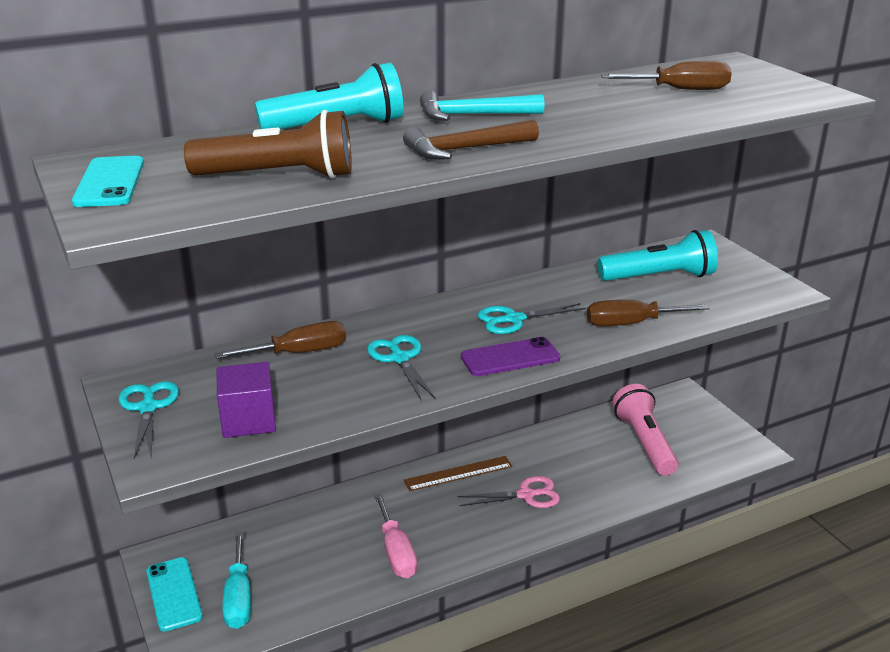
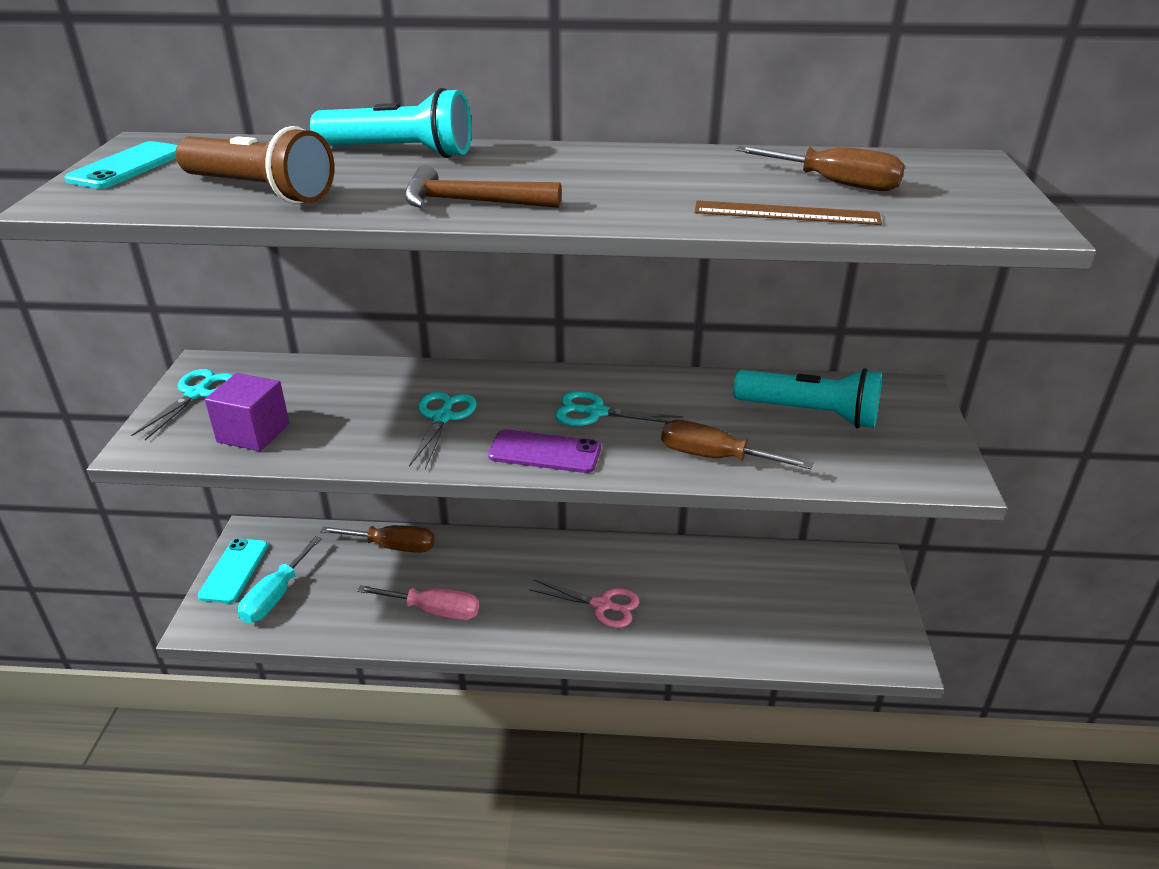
camera: 30 degrees right, 5 degrees up
(299, 353) = (365, 383): brown screwdriver -> brown screwdriver (393, 546)
(396, 552) = (434, 611): pink screwdriver -> pink screwdriver turned 90 degrees counterclockwise
(458, 473) = (557, 557): brown ruler -> brown ruler (786, 213)
(473, 115) = (546, 167): turquoise hammer -> none
(644, 442) = (777, 598): pink flashlight -> none

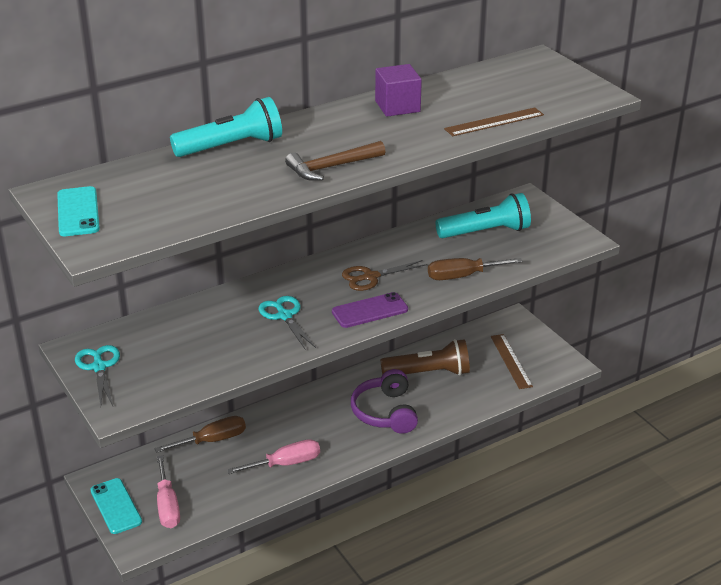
camera: 35 degrees left, 0 degrees up
(253, 433) = (178, 373): purple cube -> purple cube (397, 106)
(260, 191) = (200, 200): brown flashlight -> brown flashlight (428, 373)
(276, 596) = (167, 506): turquoise screwdriver -> pink screwdriver
(595, 412) = (370, 277): turquoise scissors -> brown scissors
(602, 605) = (385, 412): pink scissors -> purple headphones
(820, 615) = (511, 361): none -> brown ruler
(835, 183) = (493, 94): brown screwdriver -> none

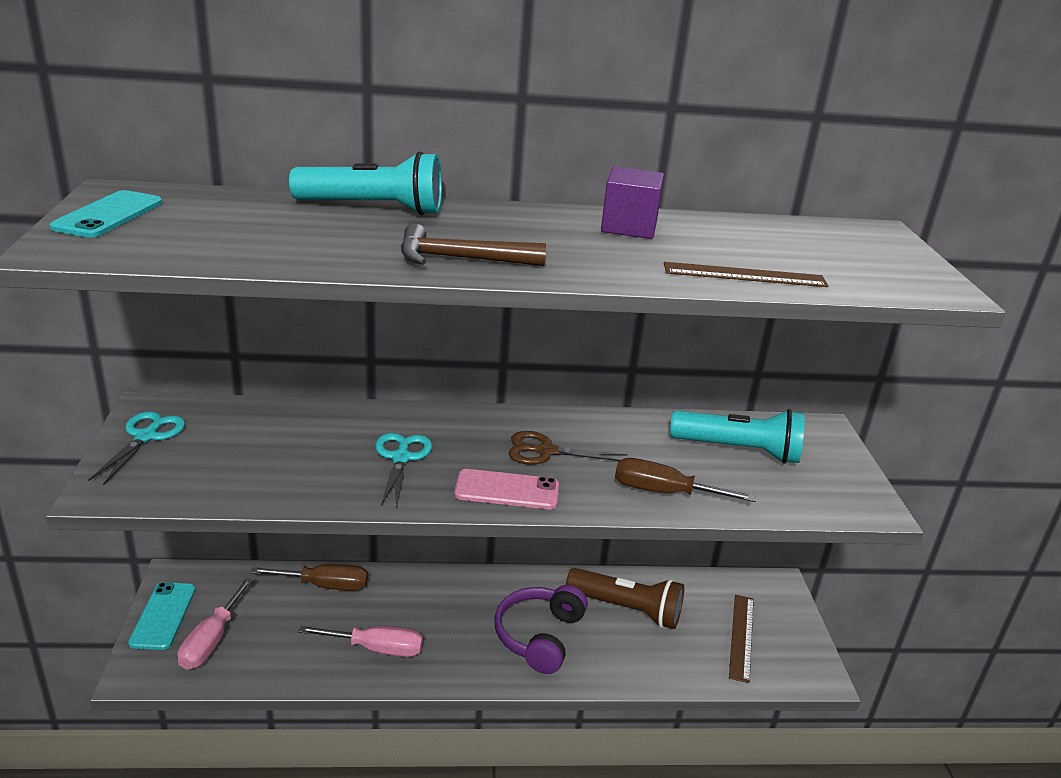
camera: 25 degrees right, 5 degrees down
(370, 311) = (507, 490): purple phone -> pink phone

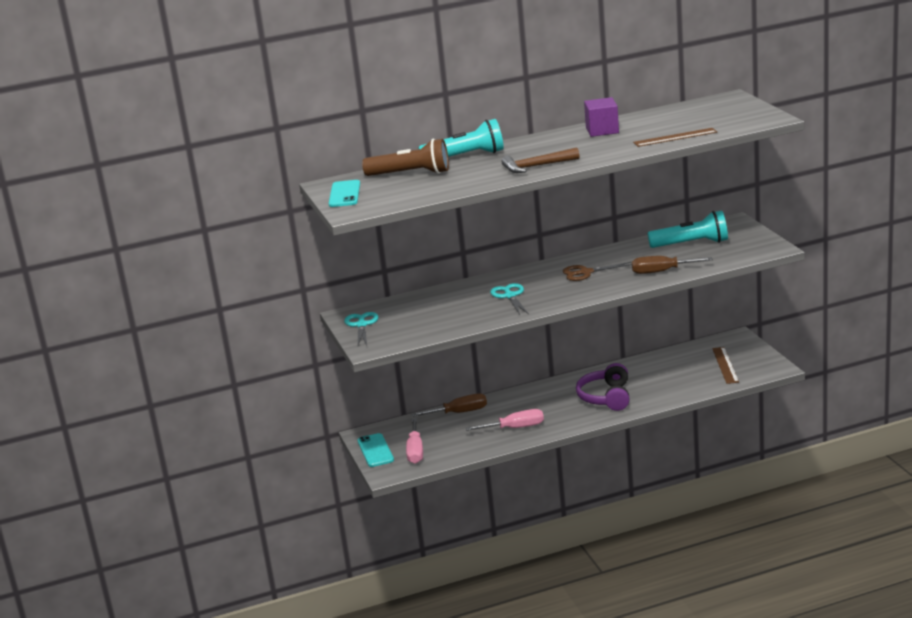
camera: 10 degrees left, 5 degrees down
(507, 490) = (578, 293): pink phone -> none
(626, 609) = (650, 372): brown flashlight -> brown flashlight (411, 174)

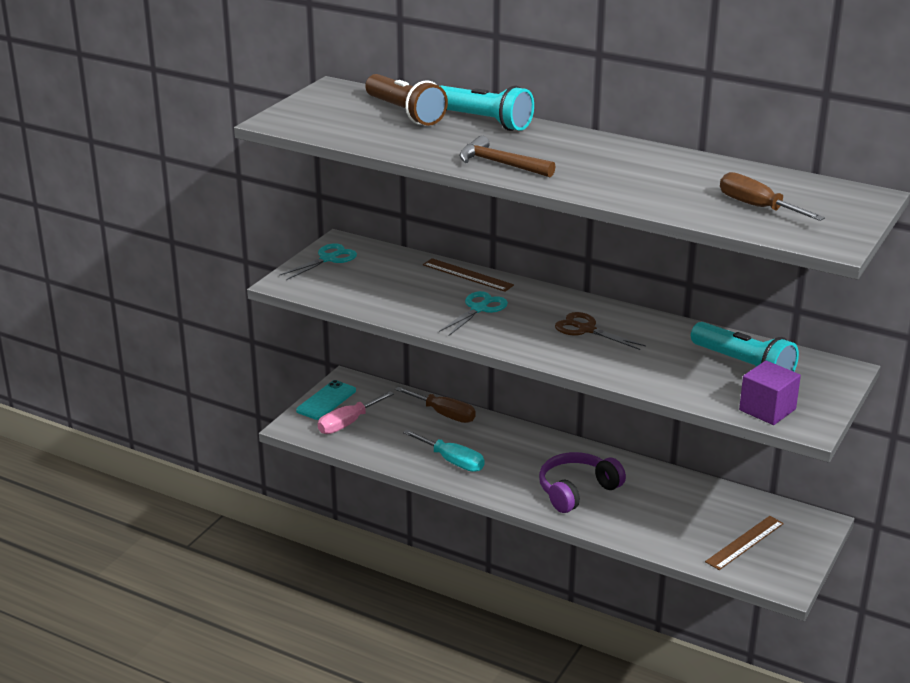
camera: 45 degrees right, 5 degrees up
(344, 194) = (318, 103): turquoise phone -> none
(515, 428) = (452, 461): pink screwdriver -> turquoise screwdriver
(602, 130) = (653, 161): purple cube -> purple cube (767, 410)
(661, 271) = (647, 374): brown screwdriver -> brown screwdriver (757, 207)
(675, 137) = (687, 207): brown ruler -> brown ruler (467, 275)

